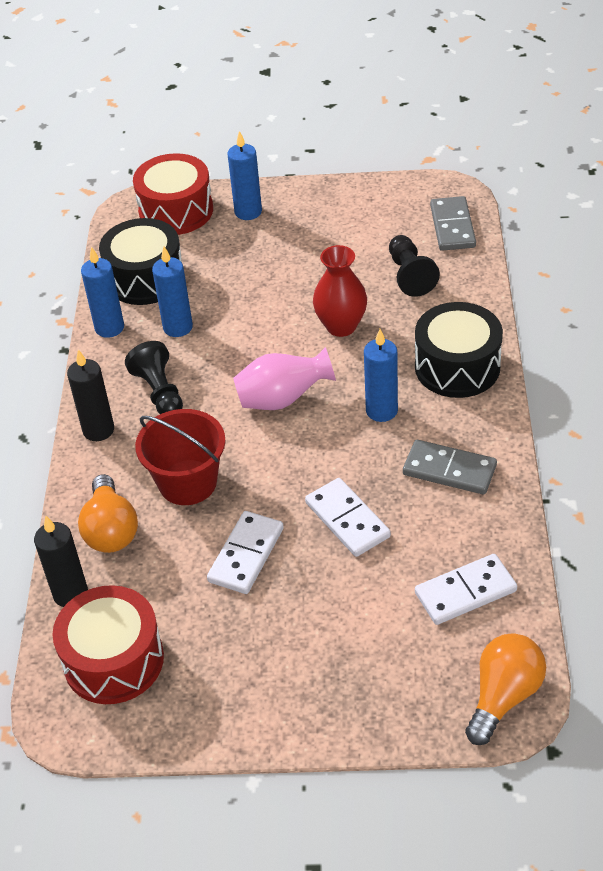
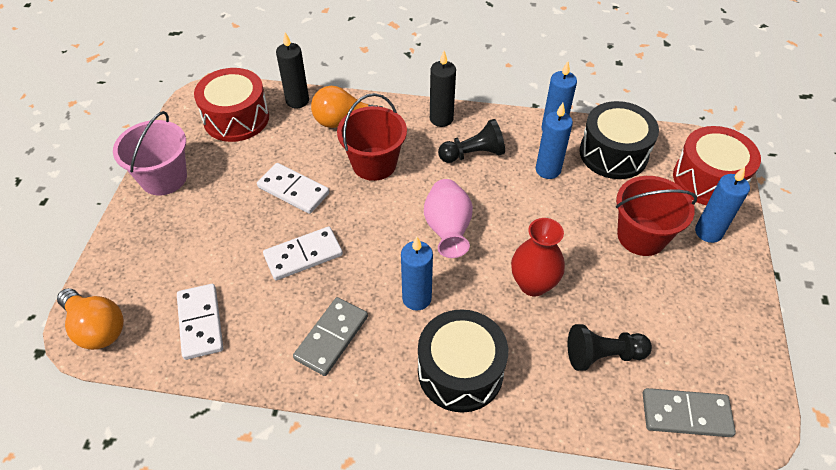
camera: 95 degrees right, 5 degrees up
(246, 713) = (164, 178): none -> pink bucket
(262, 255) = (641, 236): none -> red bucket

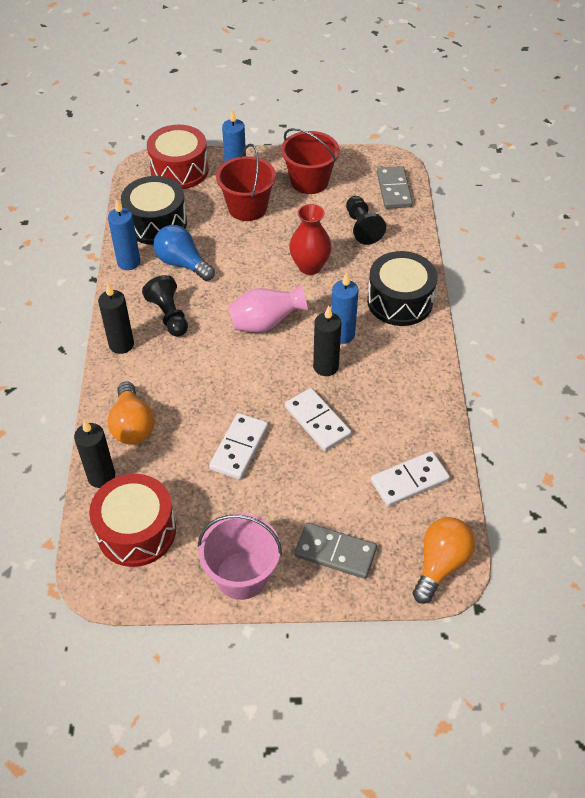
camera: 100 degrees left, 0 degrees up
(331, 337) = (395, 383): grey domino -> grey domino (335, 552)
(373, 274) = (325, 367): none -> black candle
(374, 164) = (192, 388): red bucket -> red bucket (309, 181)
(548, 170) = (182, 263): blue candle -> blue light bulb

